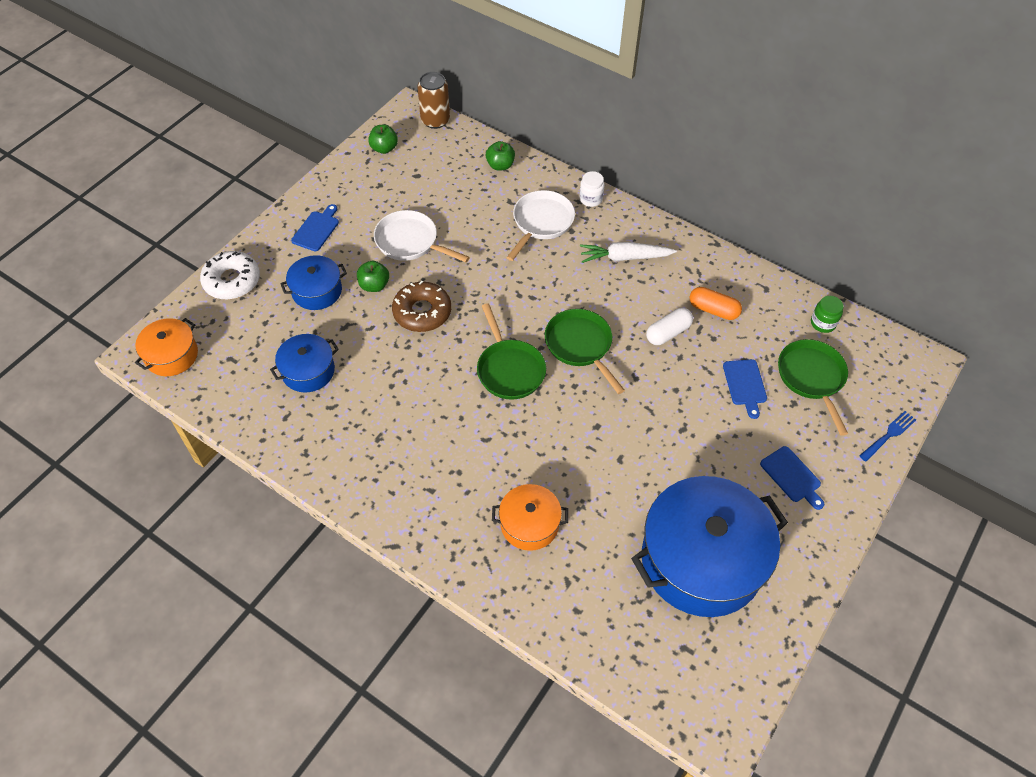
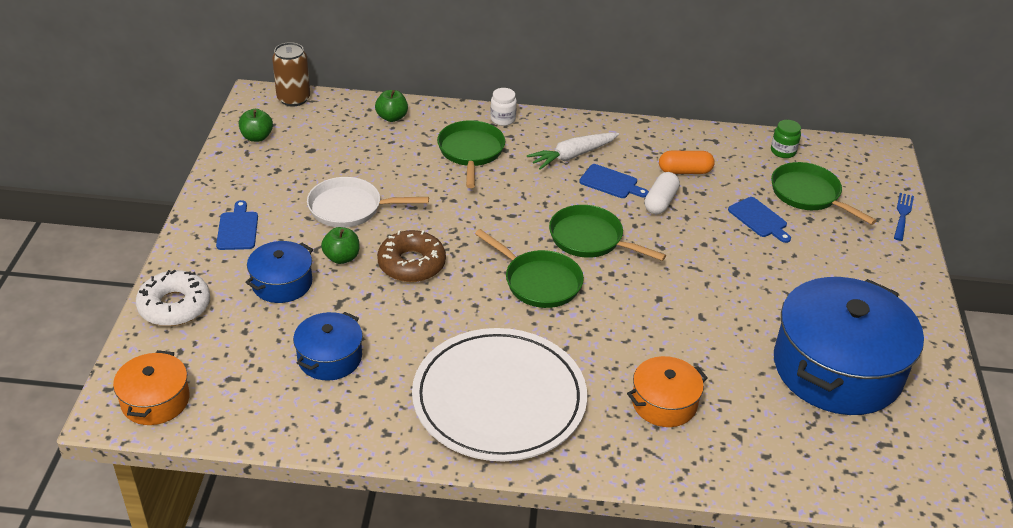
camera: 30 degrees left, 15 degrees down
(405, 461) = (499, 399): none -> white plate
(541, 223) = (471, 152): white pan -> green pan
(792, 476) = (855, 274): blue cutting board -> blue cutting board (611, 183)

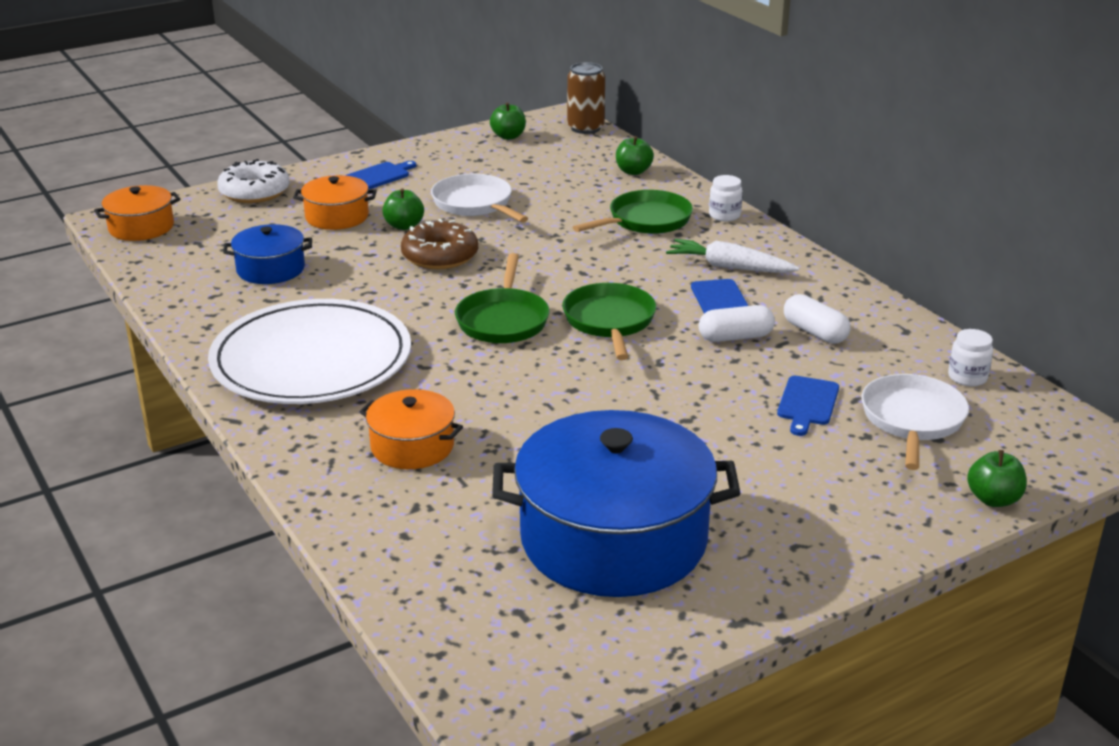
camera: 55 degrees right, 10 degrees down
(282, 283) = (337, 217): blue pot -> orange pot
(684, 171) = (815, 332): orange capsule -> white capsule
(783, 151) = (967, 377): green jar -> white jar
(808, 195) = (912, 420): green pan -> white pan
(902, 215) = (993, 499): blue fork -> green apple

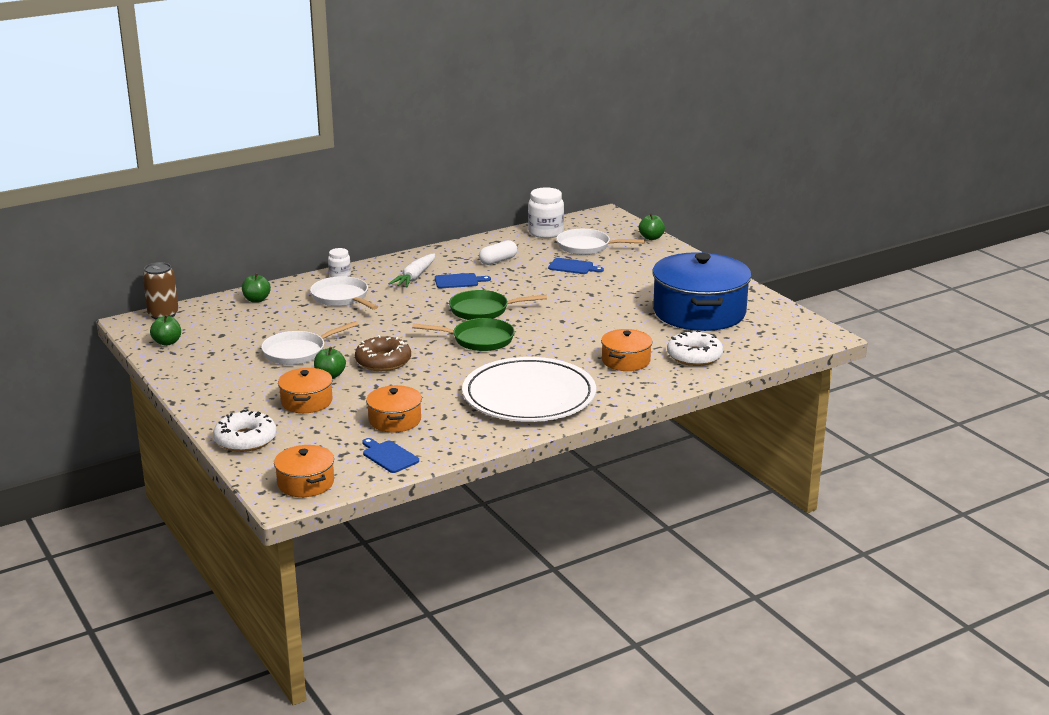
camera: 90 degrees left, 5 degrees down
(270, 269) = (395, 420): blue pot -> orange pot
(379, 176) = (230, 389): blue cutting board -> blue cutting board (389, 456)
(419, 520) = (694, 356): none -> white donut
(645, 221) = (342, 298): green pan -> white pan
(735, 337) = (503, 279): white capsule -> none
(967, 377) = (545, 232): white jar -> white jar, size x1.74

